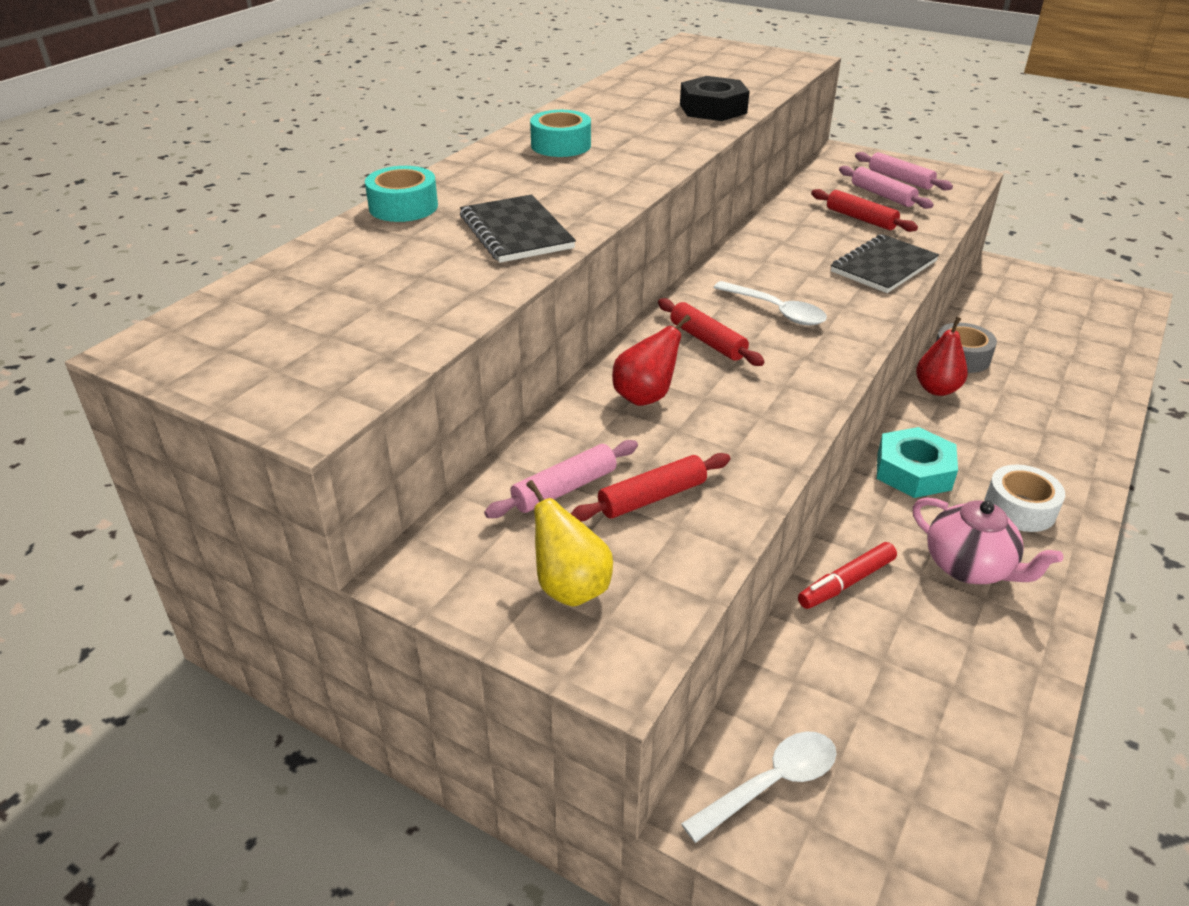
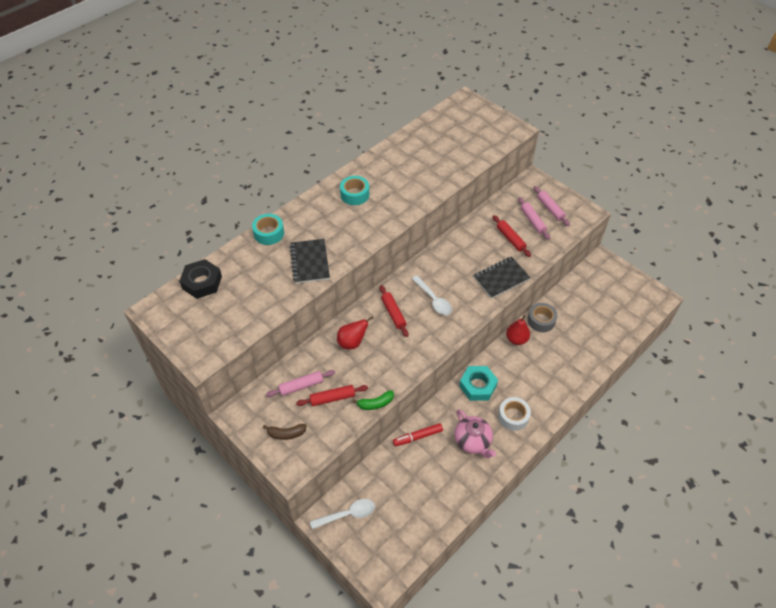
camera: 15 degrees right, 15 degrees up
(570, 588) = (286, 434): yellow pear -> brown banana
(713, 109) = (442, 173): black nut -> black nut (202, 282)
(760, 489) = (375, 403): none -> green banana

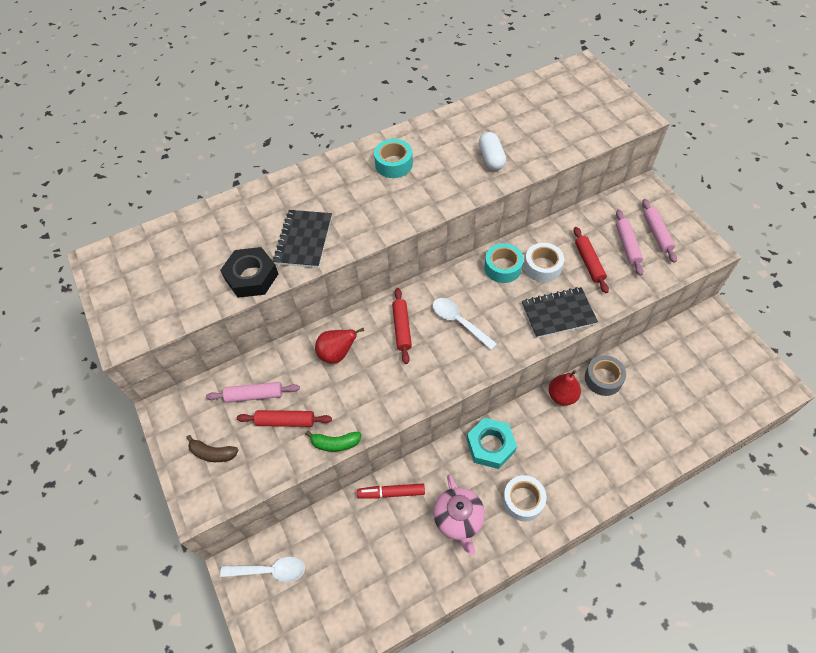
camera: 20 degrees right, 5 degrees up
(202, 282) = (167, 238): black nut -> black nut (251, 277)
(269, 233) = (270, 192): turquoise tape -> turquoise tape (503, 267)
(424, 177) = (491, 158): none -> white capsule
(433, 300) = (459, 322): white spoon -> white spoon turned 150 degrees clockwise
(479, 248) = (542, 267): none -> white tape

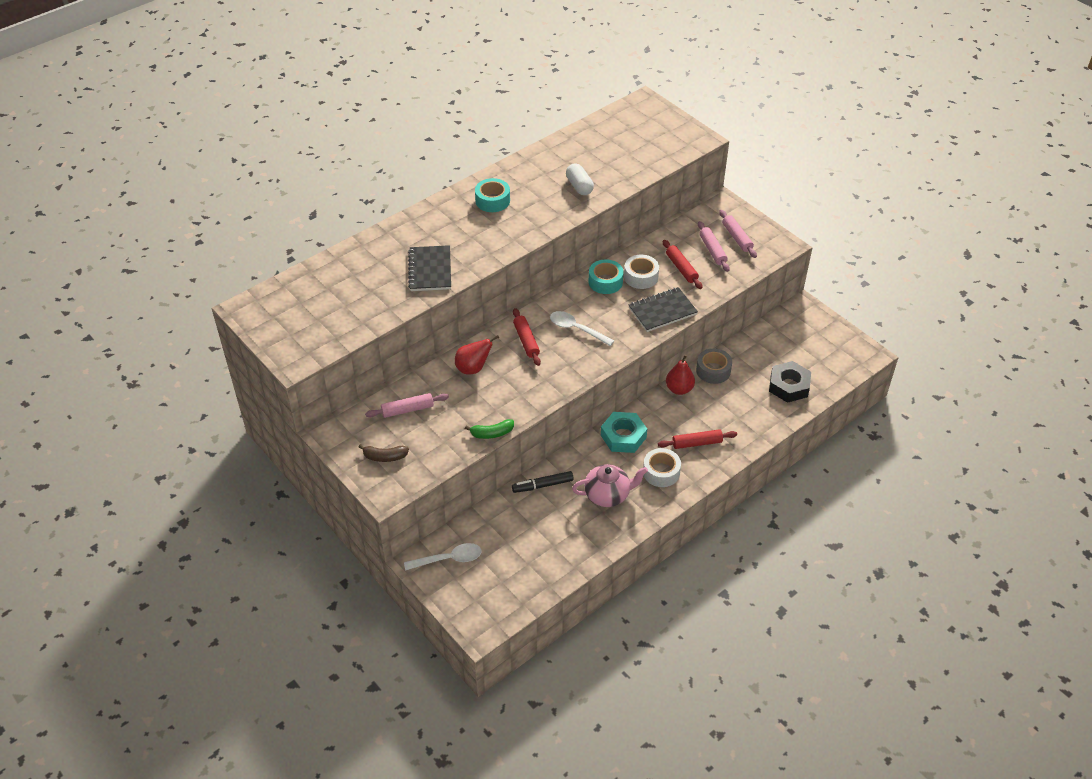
camera: 15 degrees left, 10 degrees down
(251, 277) = (393, 303): black nut -> black nut (789, 386)
(285, 421) = (442, 424): red rolling pin -> red rolling pin (697, 443)
(391, 493) = (543, 485): red marker -> black marker
(458, 519) = (608, 495): pink teapot -> pink teapot turned 75 degrees counterclockwise

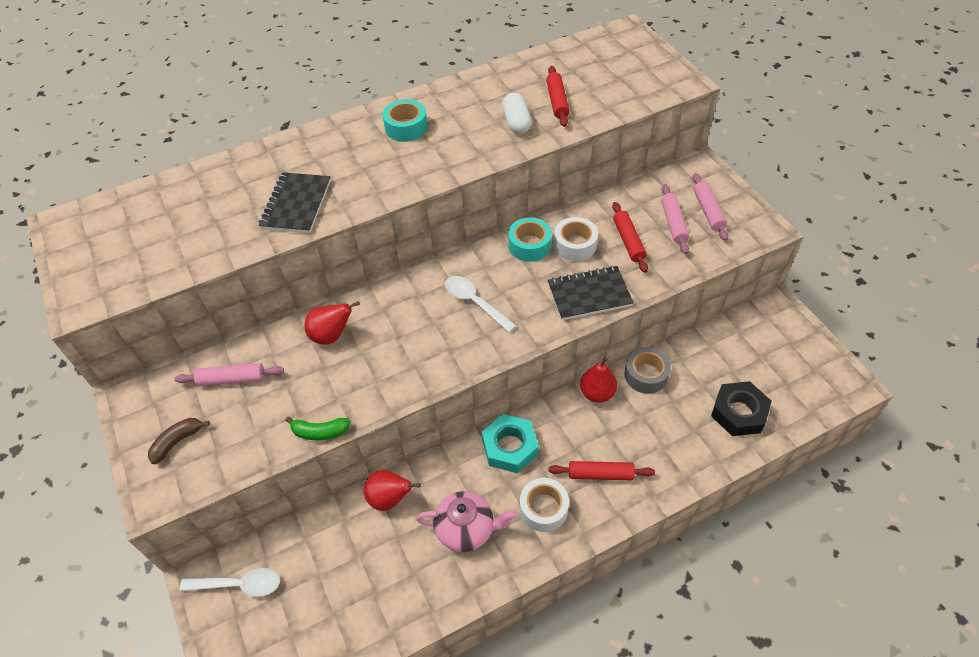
camera: 15 degrees right, 5 degrees up
(385, 457) = (177, 442): brown banana -> brown banana turned 120 degrees clockwise
(526, 341) = (408, 308): red rolling pin -> red rolling pin (557, 101)
(543, 485) = (390, 499): black marker -> red pear

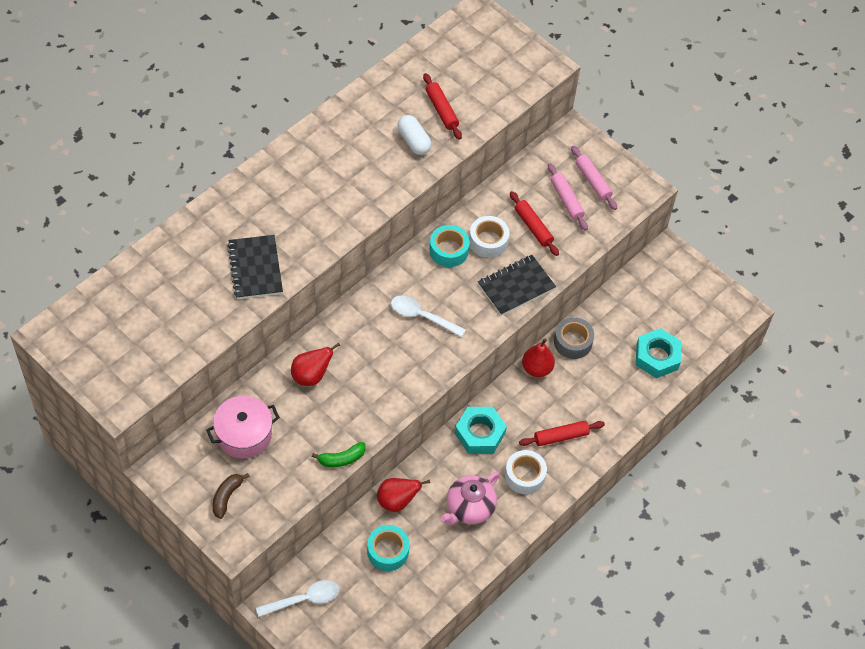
camera: 25 degrees left, 5 degrees up
(232, 379) = (244, 434): pink rolling pin -> pink pot
(406, 127) = (315, 167): turquoise tape -> turquoise tape (388, 551)
(466, 529) = (469, 508): pink teapot -> pink teapot turned 150 degrees clockwise
(739, 413) = (657, 357): black nut -> turquoise nut

